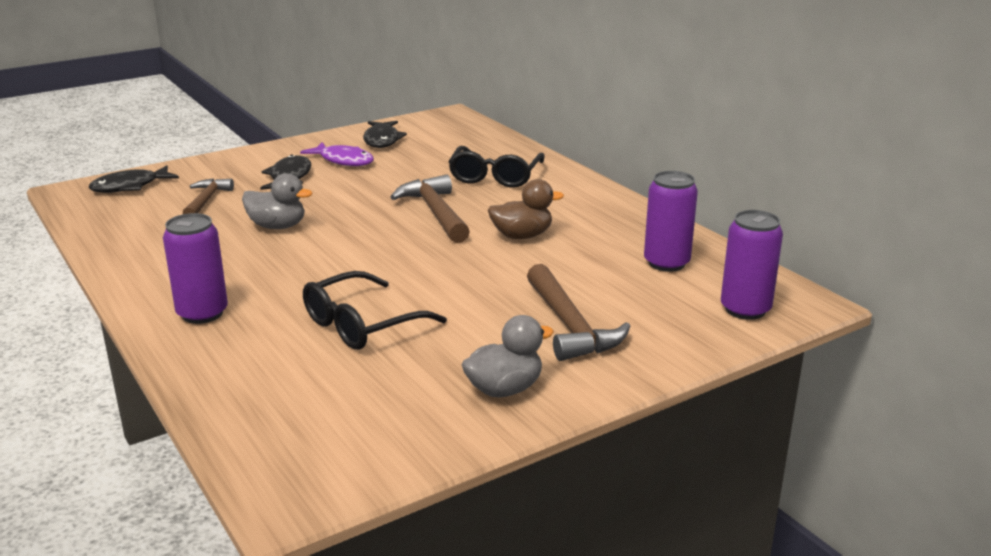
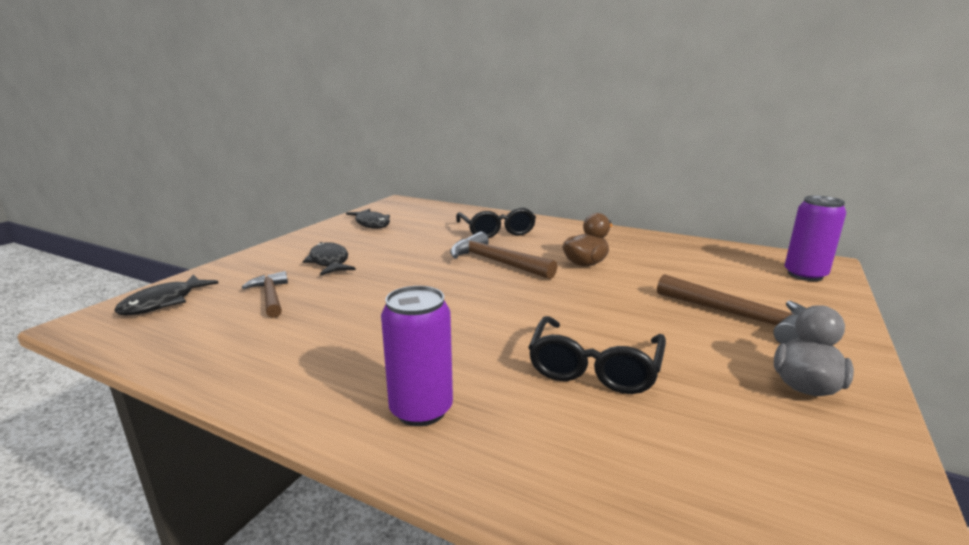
camera: 30 degrees left, 5 degrees down
(277, 226) = (377, 302): grey duck -> none
(343, 161) = (361, 242): purple fish -> none
(666, 263) = (705, 259): purple can -> none

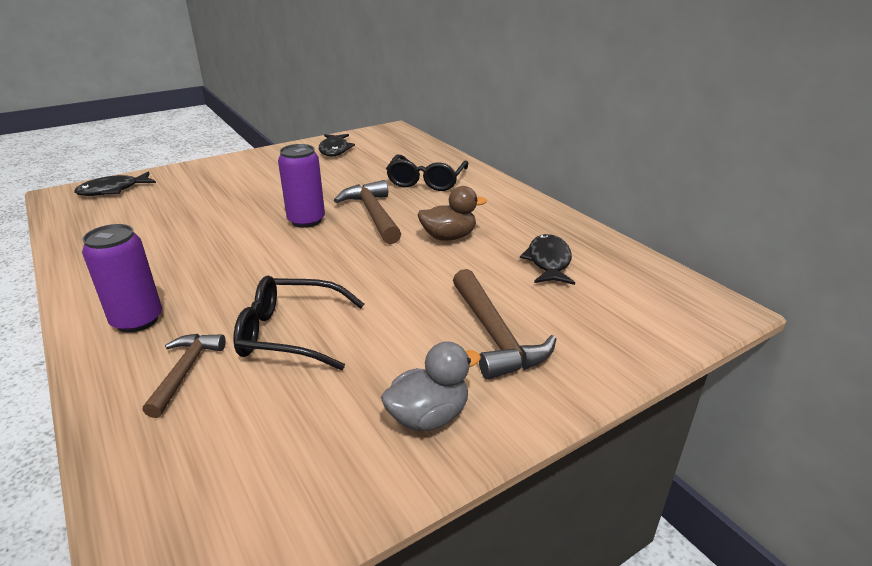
camera: 30 degrees right, 10 degrees up
(270, 297) = (175, 203): brown hammer -> brown hammer (185, 371)
(329, 262) = (251, 182): black fish -> black fish (548, 262)
(594, 367) = (290, 333): black glasses -> black glasses turned 45 degrees clockwise
(805, 275) = (664, 316): purple can -> purple can (306, 220)

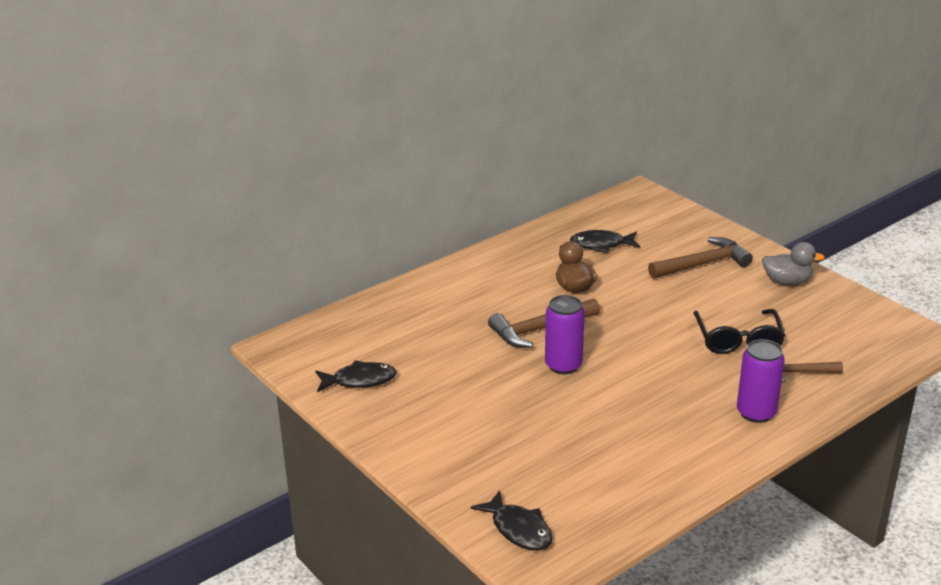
camera: 95 degrees left, 0 degrees up
(426, 181) = (453, 307): black glasses -> none
(428, 416) = (787, 282): grey duck -> grey duck turned 135 degrees clockwise

